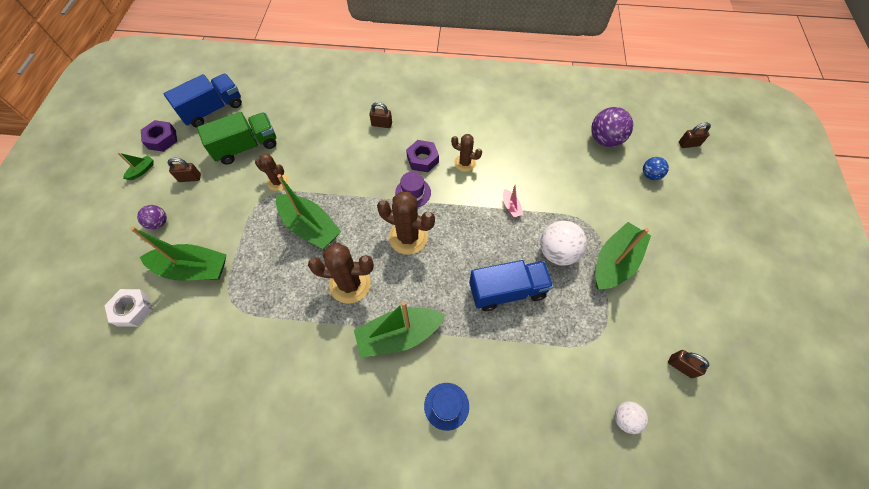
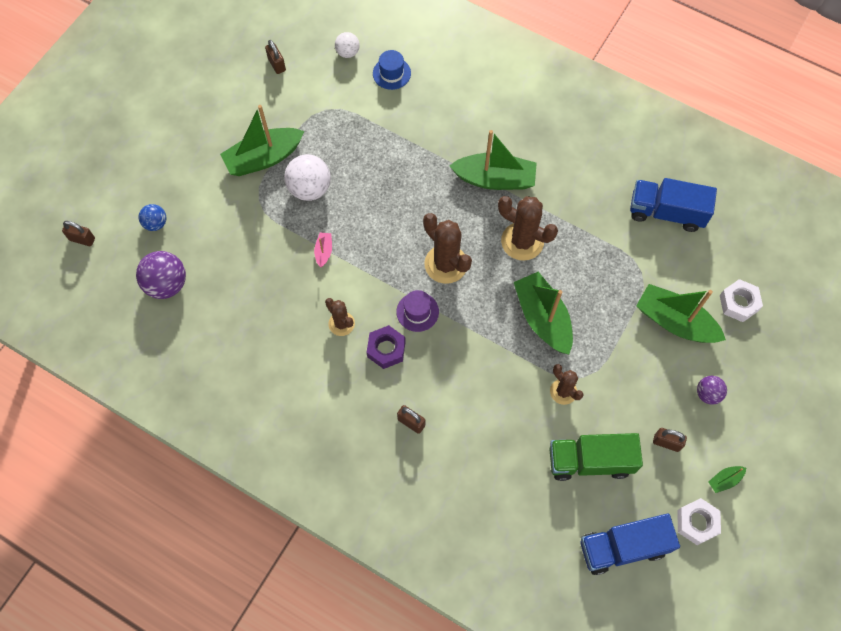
camera: 155 degrees left, 5 degrees up
(162, 139) = (696, 522): purple nut -> white nut
(446, 406) = (479, 114): blue hat -> blue hat (391, 73)
(507, 291) = (379, 175): blue truck -> blue truck (666, 212)

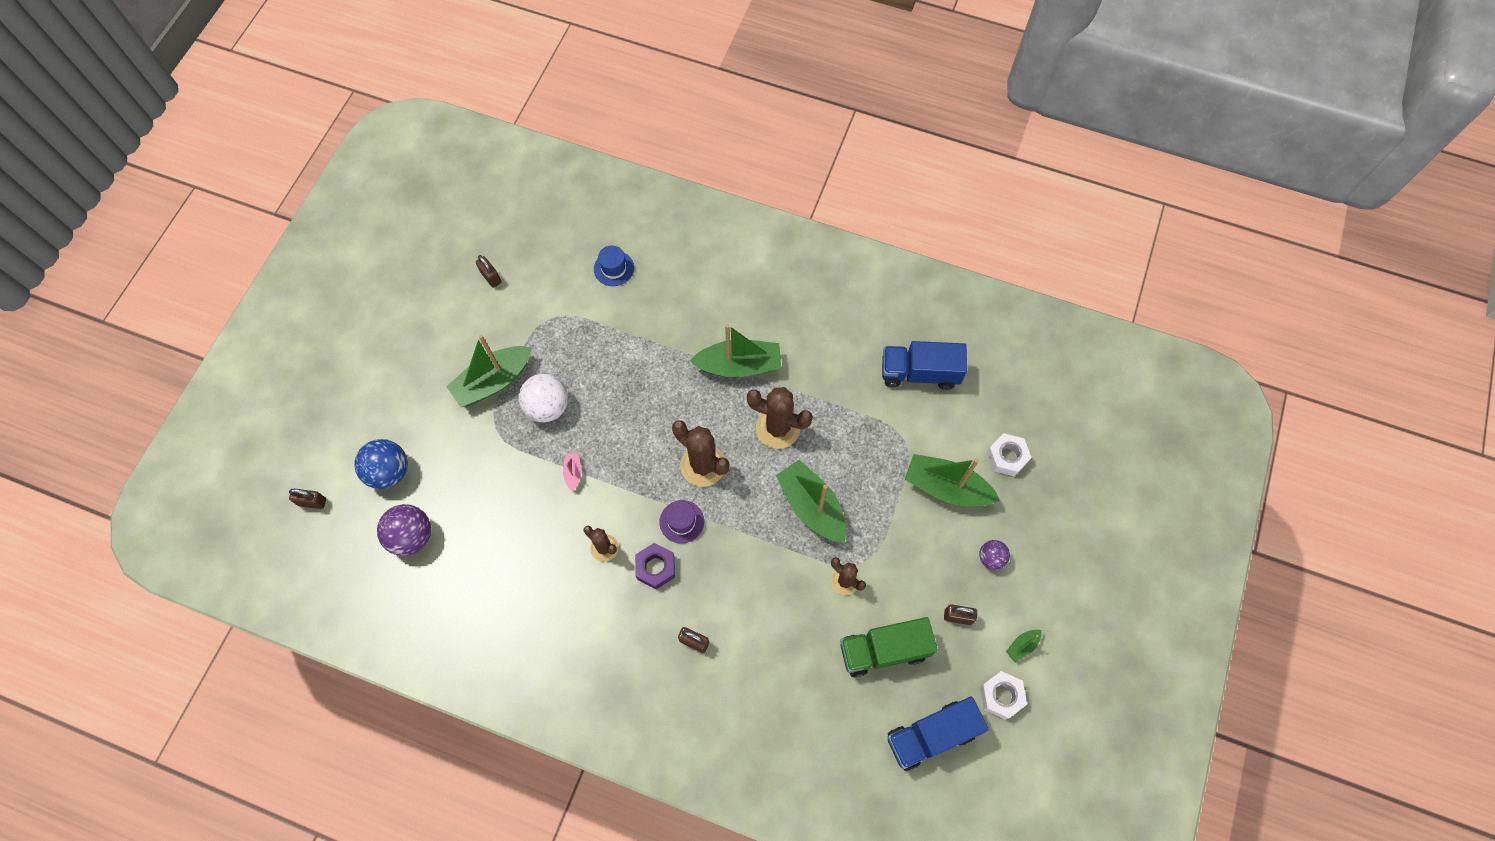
camera: 10 degrees left, 0 degrees up
(156, 223) = (389, 472): blue ball -> blue ball, size x1.72
(348, 52) = (564, 253): white ball -> none

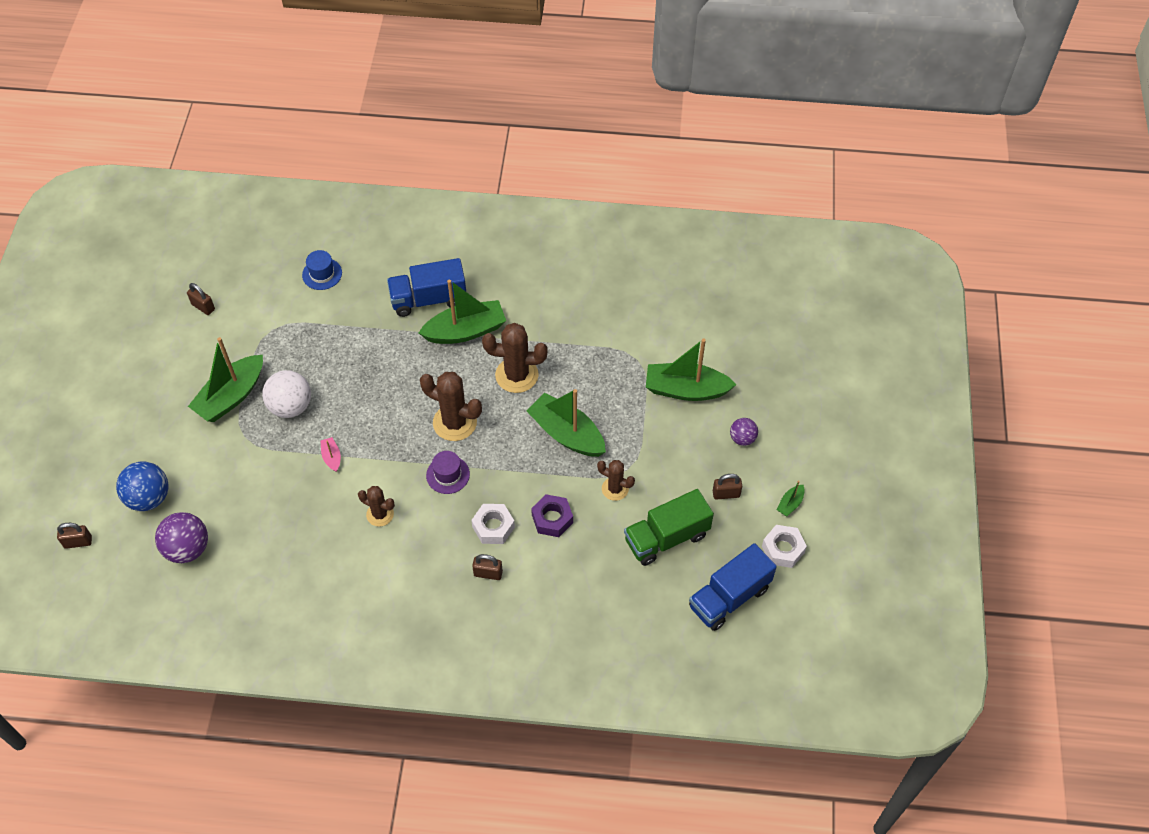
camera: 15 degrees left, 10 degrees down
(655, 567) = (434, 519): purple nut -> purple nut (552, 519)
(919, 373) = (635, 300): blue truck -> blue truck (428, 299)
(1007, 457) = (733, 352): white nut -> white nut (493, 527)

